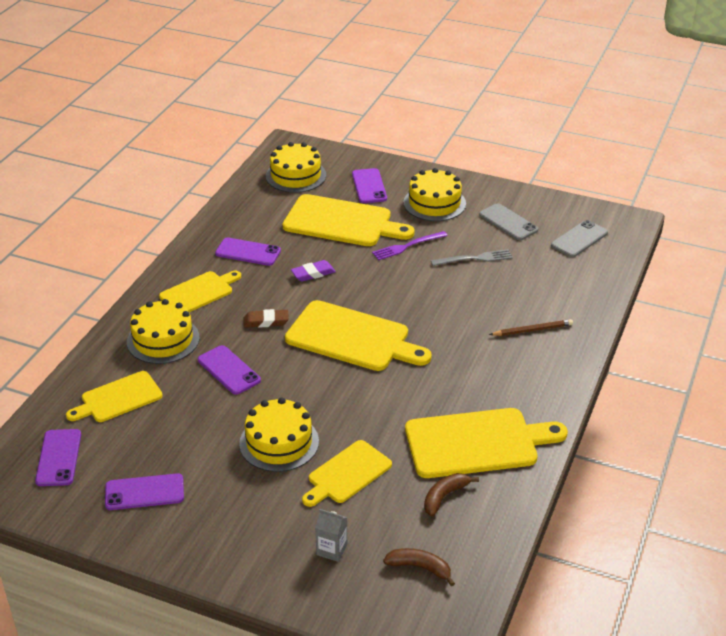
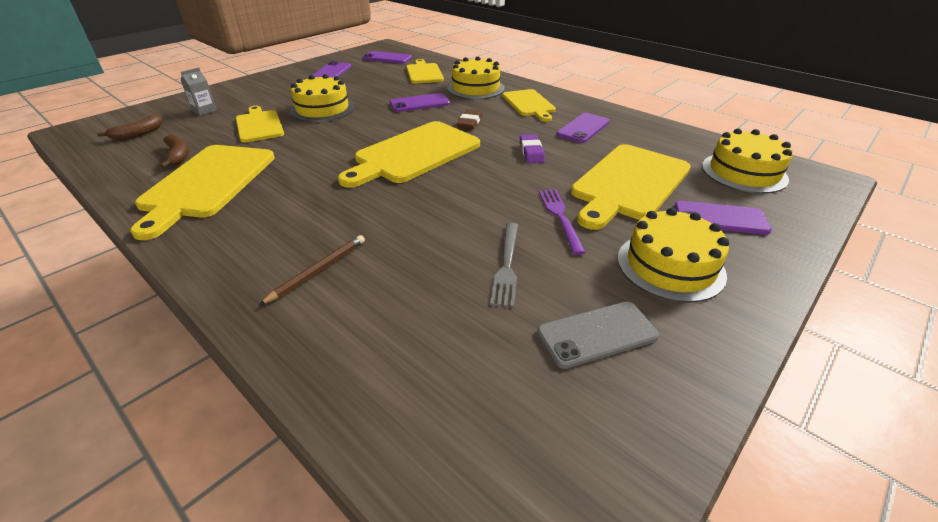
camera: 110 degrees right, 0 degrees up
(532, 330) = (318, 270): brown pencil -> brown pencil turned 150 degrees counterclockwise
(579, 239) = (509, 425): grey phone -> none

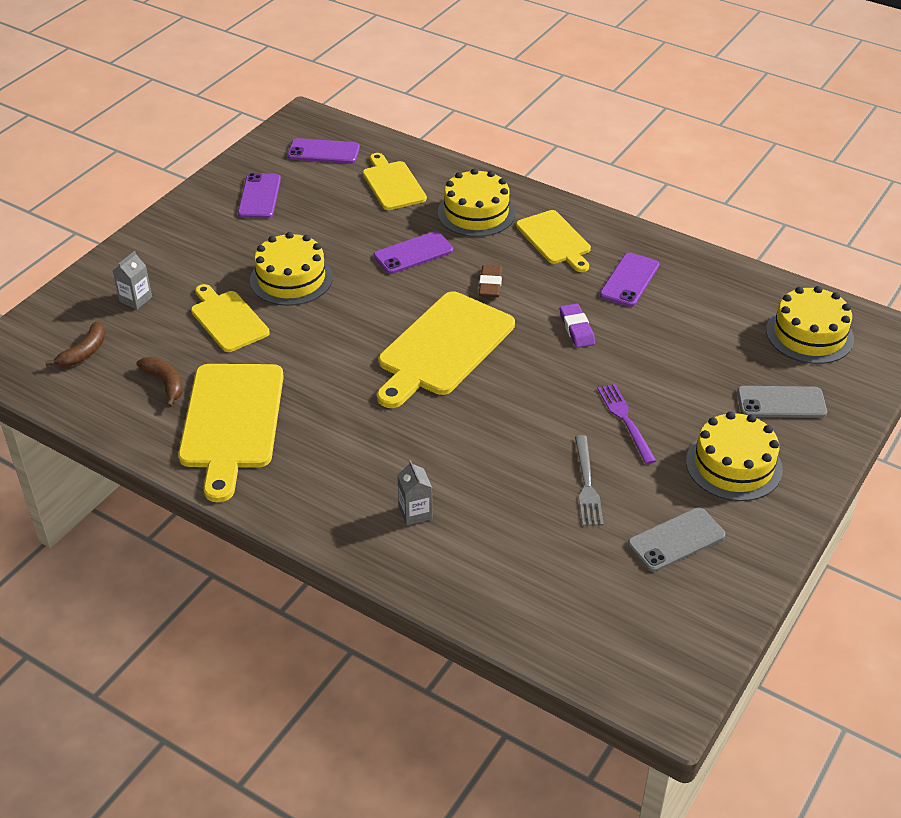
camera: 10 degrees left, 5 degrees up
(318, 270) = (415, 512): brown pencil -> grey carton
(629, 183) = (689, 366): yellow cutting board -> none
(720, 218) = (781, 402): purple phone -> grey phone

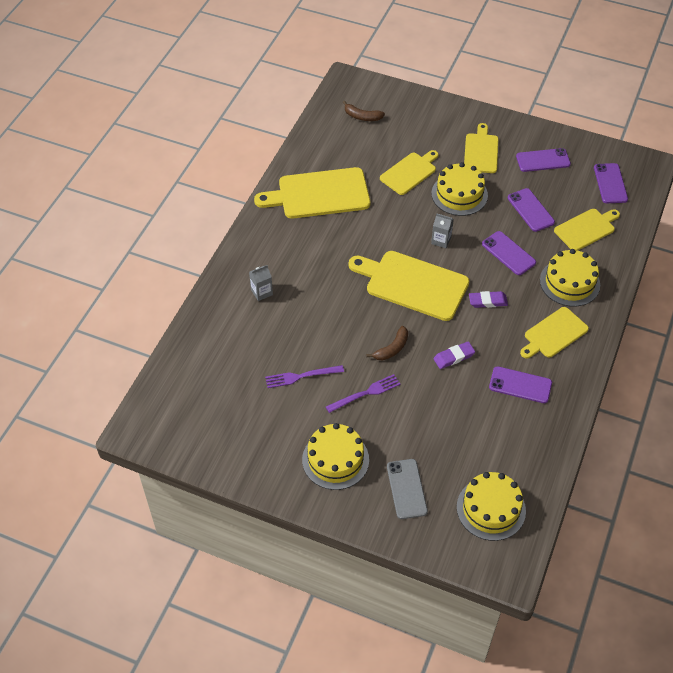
camera: 80 degrees right, 10 degrees up
(135, 299) = (416, 126): grey carton -> grey carton (441, 240)
(165, 383) = (344, 157): brown banana -> brown banana (392, 348)
(217, 246) = (481, 151): none -> yellow cutting board
(344, 222) = (530, 210): none -> purple phone
(490, 284) = (488, 301): brown eraser -> purple eraser
(587, 484) = (301, 376): grey fork -> purple fork
(676, 540) = (261, 428): grey phone -> none

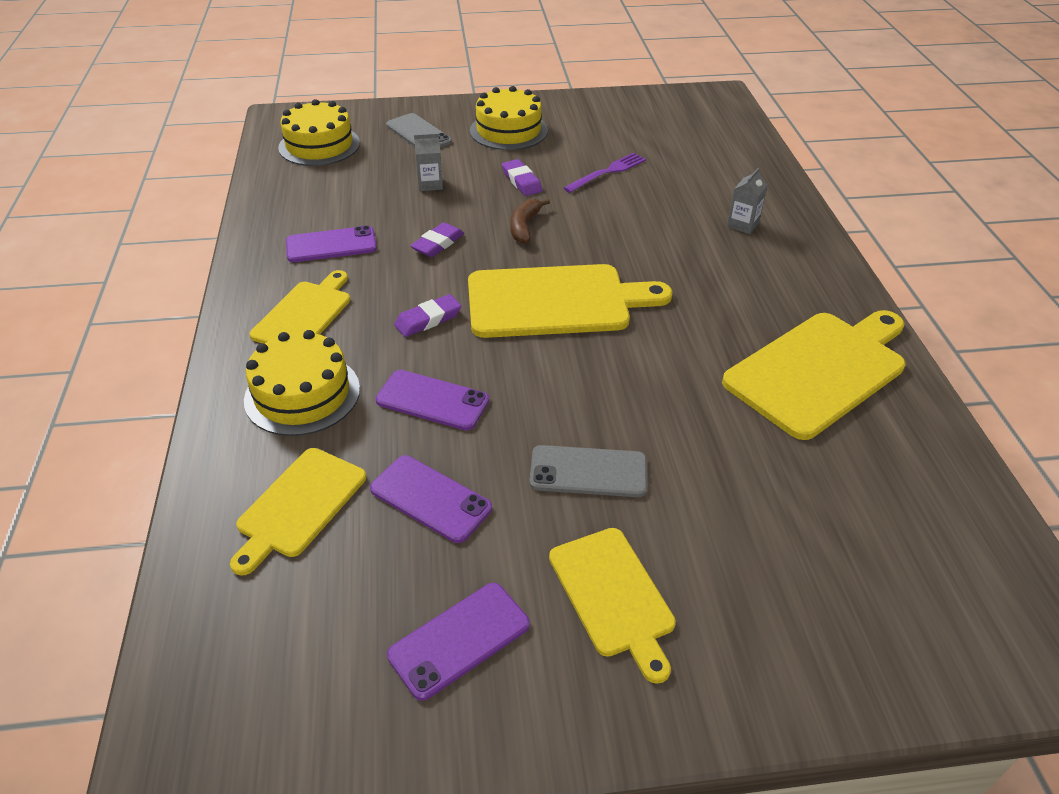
camera: 150 degrees right, 10 degrees down
(362, 116) = (928, 565): brown banana -> none
(365, 393) = (521, 181): purple fork -> purple eraser
(409, 172) = (714, 476): yellow cutting board -> none
(441, 240) = (560, 377): grey carton -> grey carton (430, 184)
(459, 194) = (588, 472): yellow cake -> grey phone
(610, 183) = (269, 648): purple phone -> none

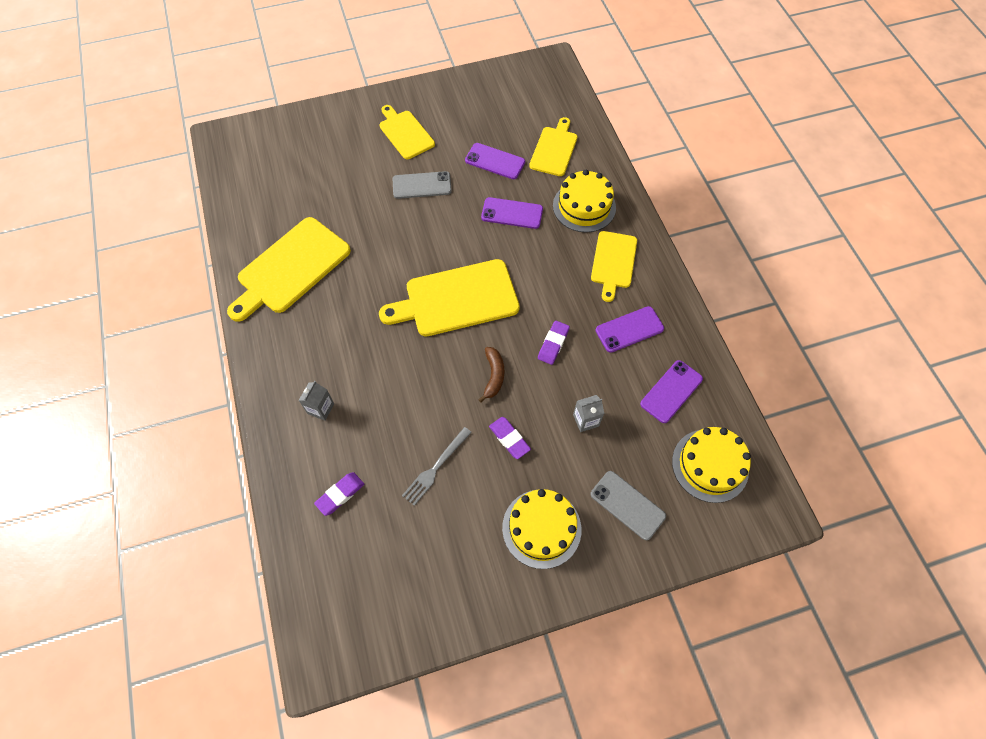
camera: 170 degrees right, 20 degrees up
(428, 319) = (534, 270): purple eraser -> purple eraser (340, 494)
(459, 640) = (465, 109): purple phone -> purple phone (671, 391)
(607, 172) = (435, 468): purple fork -> grey fork

